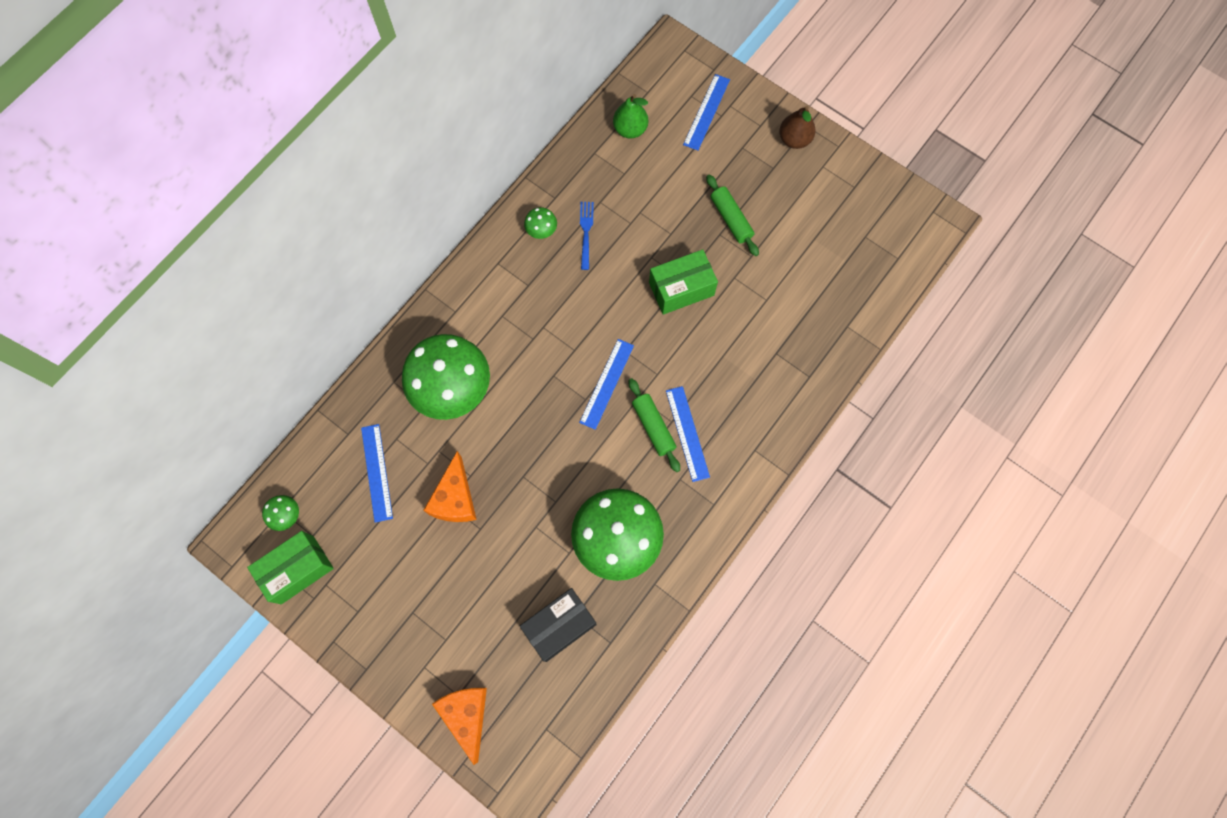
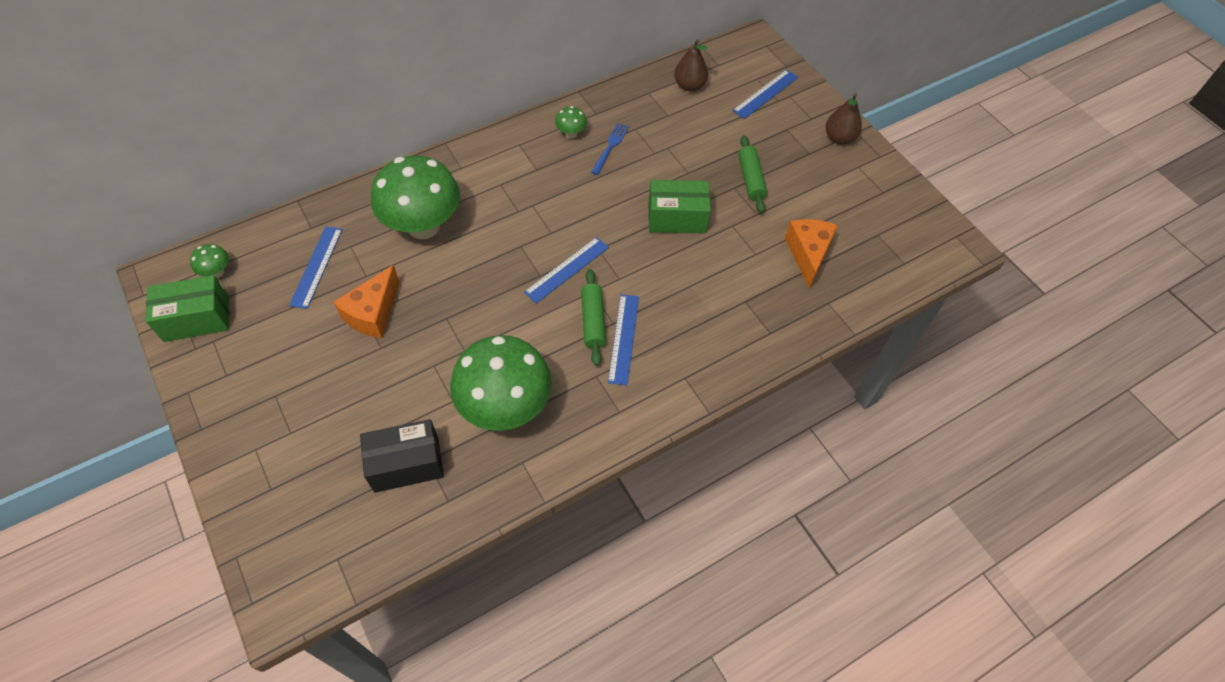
camera: 20 degrees right, 15 degrees down
(466, 715) = (267, 511): orange cheese -> orange cheese (808, 254)
(630, 129) = (689, 86): green pear -> brown pear

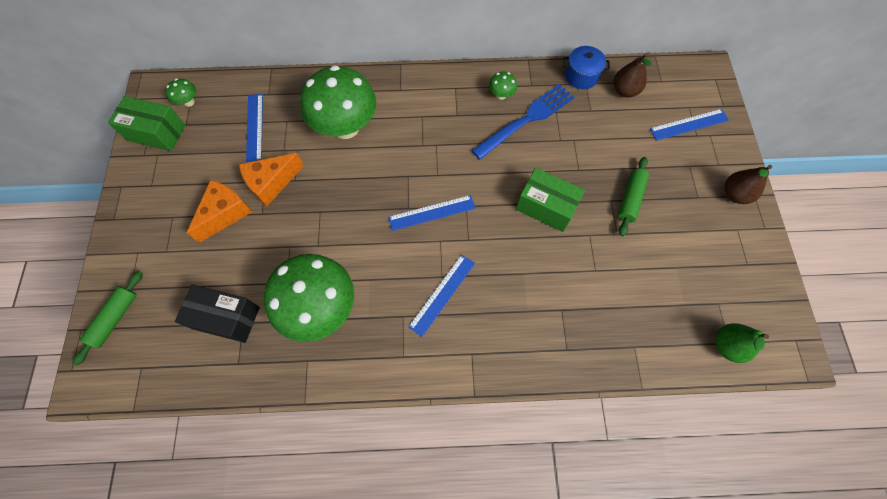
camera: 30 degrees right, 10 degrees up
(317, 266) = (255, 127): blue ruler -> blue ruler turned 45 degrees counterclockwise
(593, 321) = (427, 267): green rolling pin -> green rolling pin (115, 318)
(610, 147) = (526, 120): blue fork -> blue fork, size x1.90
(640, 87) = (581, 76): none -> blue pot
(808, 254) = (642, 292): orange cheese -> orange cheese (225, 213)
(904, 266) = (726, 345): none -> green pear

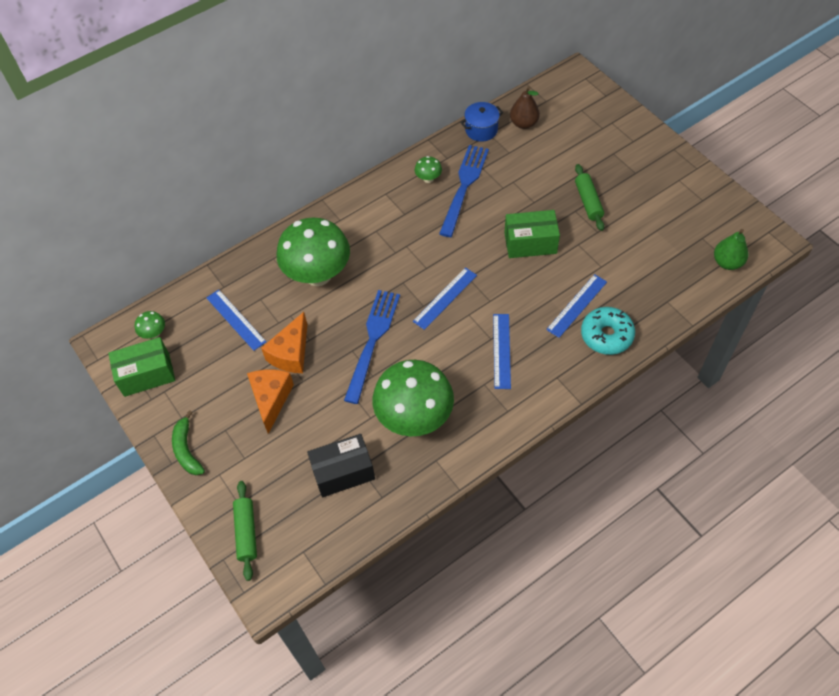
camera: 30 degrees left, 10 degrees down
(132, 215) = (187, 450): none -> green banana
(342, 214) = (372, 341): none -> blue fork
(549, 343) = (606, 335): none -> turquoise donut
(689, 124) = (590, 123): blue ruler -> blue ruler (576, 305)
(734, 194) = (659, 156): brown pear -> none

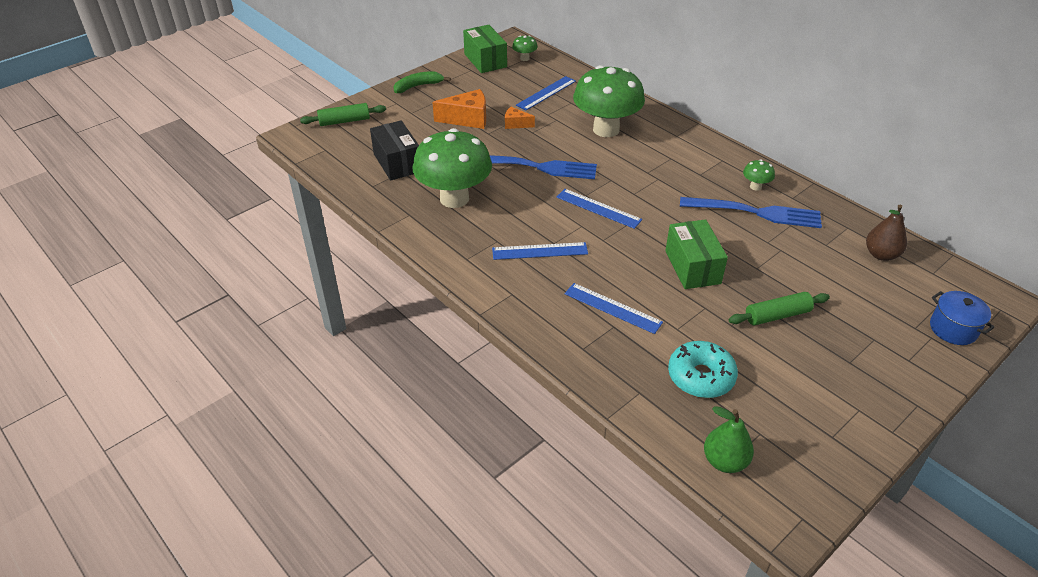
camera: 80 degrees right, 15 degrees down
(291, 353) = (516, 124): orange cheese -> orange cheese, size x0.57
(481, 130) = (850, 221): blue pot -> blue pot (953, 329)
(606, 335) = (575, 334): turquoise donut -> turquoise donut (701, 377)

